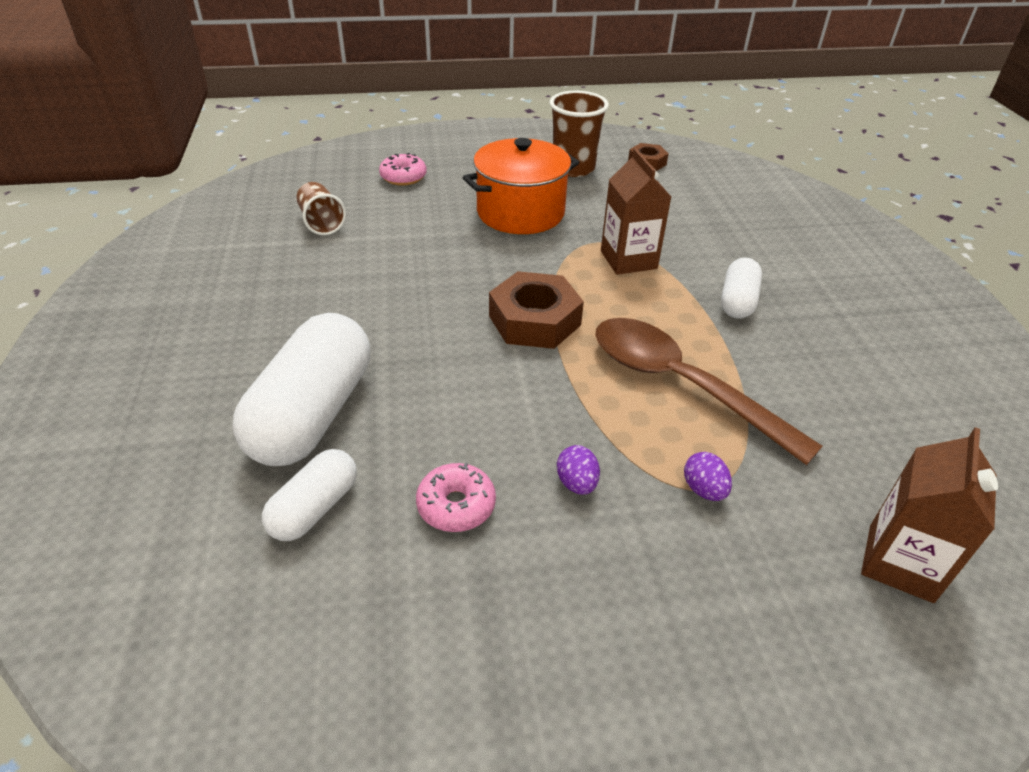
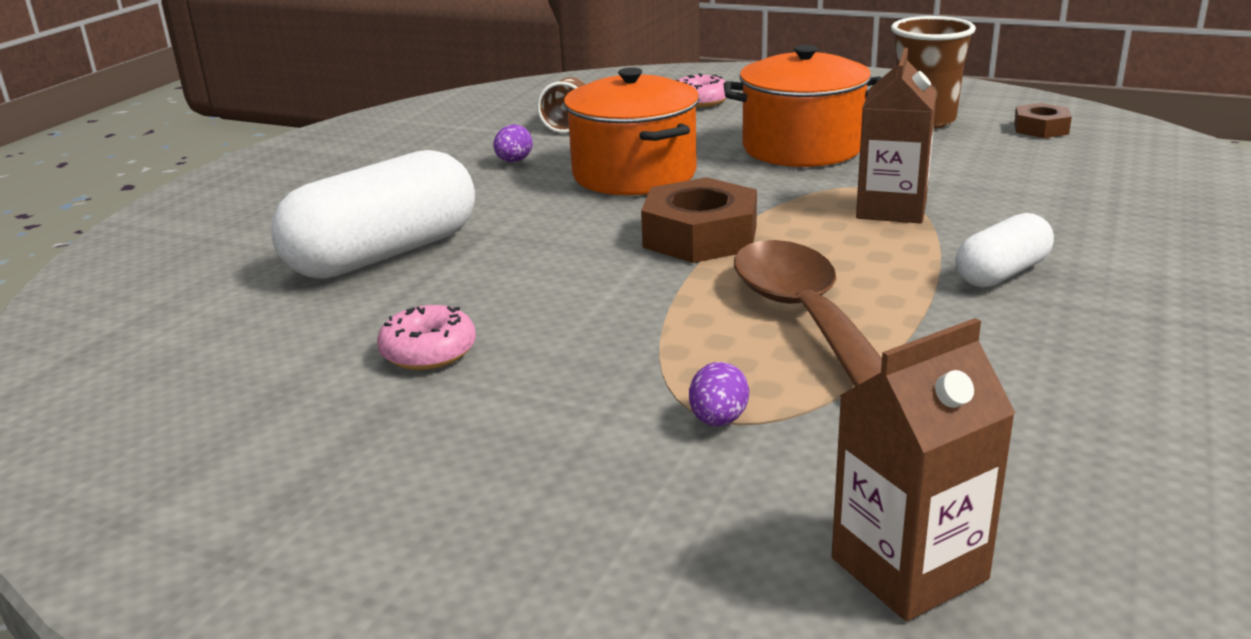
camera: 35 degrees right, 15 degrees down
(315, 508) = (303, 317): white capsule -> none
(428, 268) = (634, 174): none -> orange pot
(577, 483) = (574, 372): purple egg -> purple egg (514, 161)

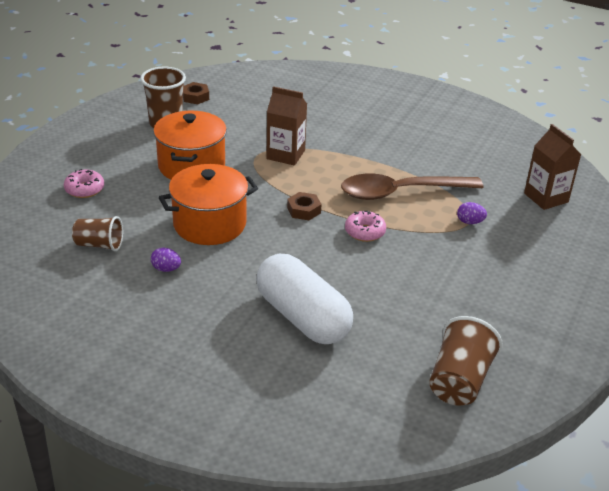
camera: 90 degrees left, 10 degrees up
(157, 401) = (459, 380): none -> brown cup
(429, 352) = (415, 295): pink donut -> pink donut (365, 232)
(700, 236) = (304, 210): brown nut -> brown nut, size x0.56
(1001, 273) = (359, 143): white capsule -> none

